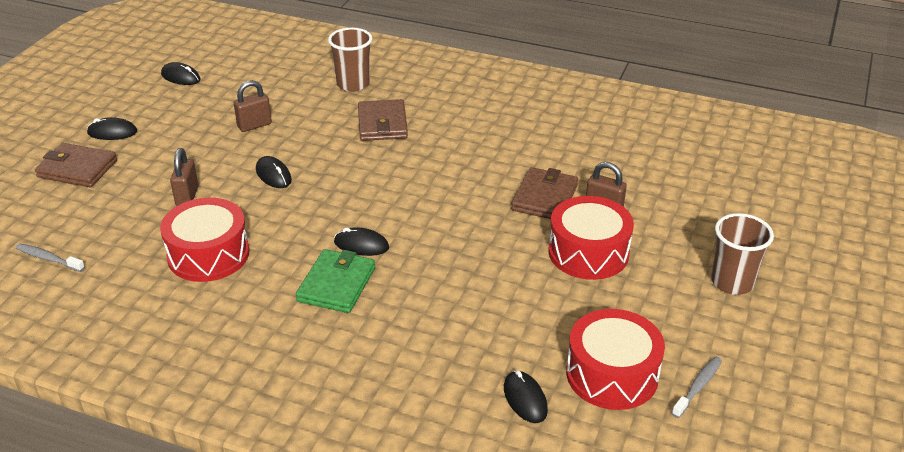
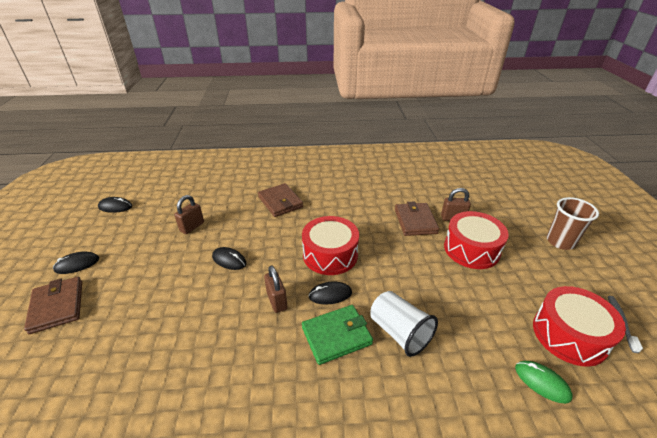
camera: 25 degrees left, 0 degrees up
(48, 258) = (62, 412): grey toothbrush -> none
(77, 169) = (57, 306): brown wallet -> brown wallet turned 75 degrees clockwise
(187, 196) = (170, 300): brown padlock -> brown padlock (277, 301)
(208, 254) = (217, 347): red drum -> red drum (330, 254)
(336, 284) = (336, 336): green wallet -> green wallet turned 75 degrees clockwise
(353, 84) = (243, 182): brown cup -> none
(408, 304) = (399, 332): none -> white cup
(525, 399) = (542, 382): black mouse -> green mouse

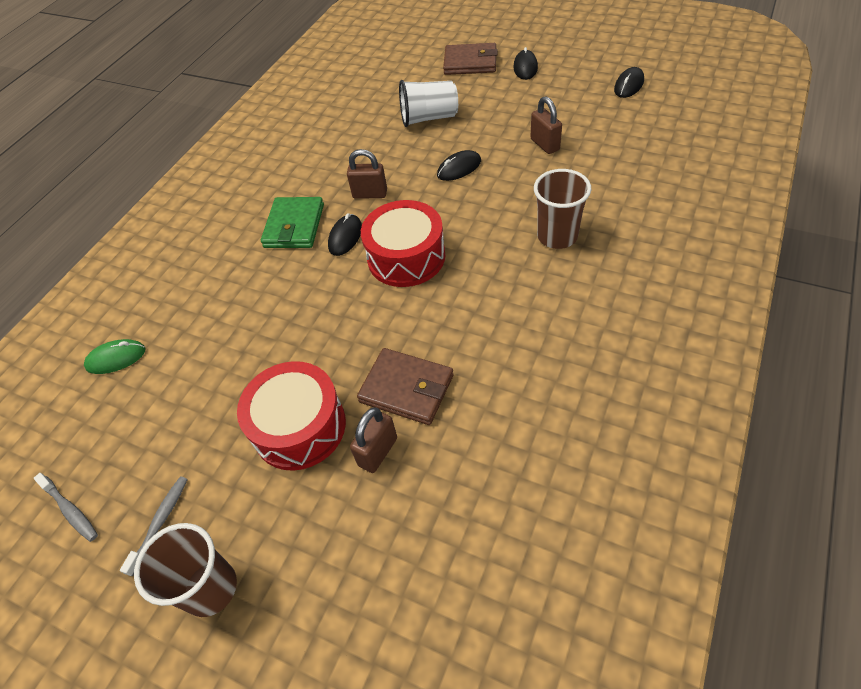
camera: 125 degrees right, 15 degrees up
(280, 202) = (557, 236): brown wallet -> brown cup
(399, 332) = (256, 274): white cup -> white cup (429, 118)
(569, 276) = (160, 522): none -> grey toothbrush
(569, 335) = (117, 431): red drum -> none

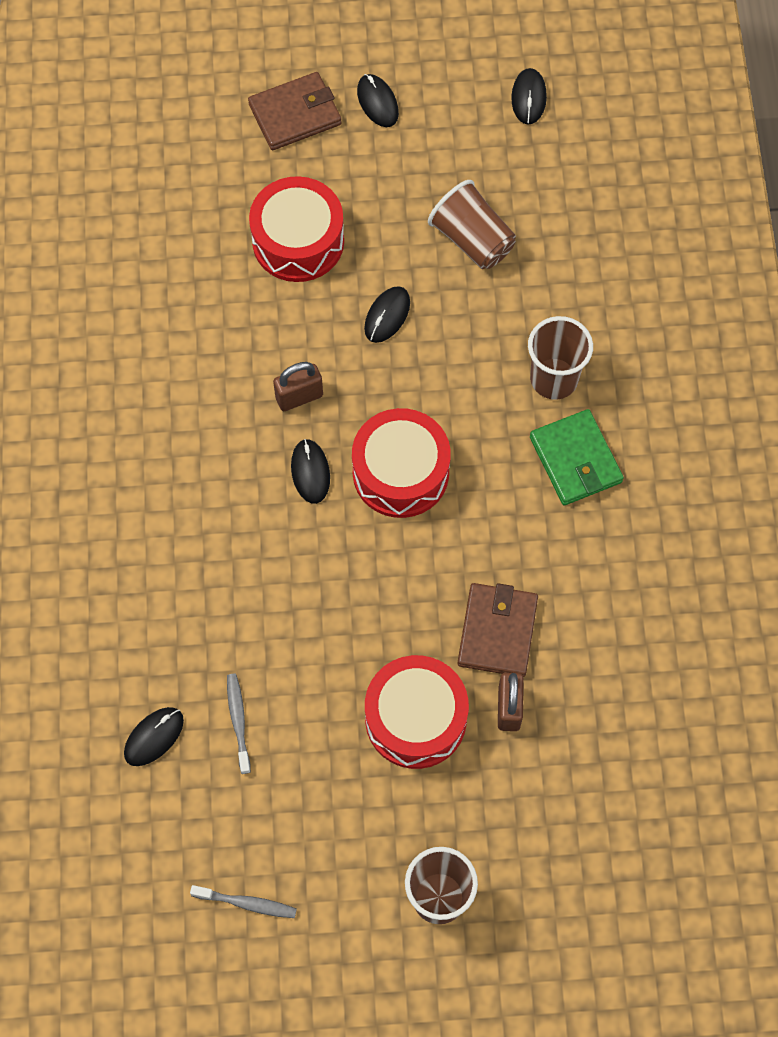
camera: 35 degrees left, 15 degrees up
(116, 358) = (154, 737): green mouse -> black mouse
(160, 522) = (347, 869): grey toothbrush -> grey toothbrush (238, 721)
(294, 226) = (235, 480): green wallet -> green wallet (575, 460)
(406, 388) = (497, 631): brown wallet -> brown wallet turned 75 degrees counterclockwise
(429, 118) = (298, 241): white cup -> red drum
(545, 144) = (472, 239): brown padlock -> brown cup

